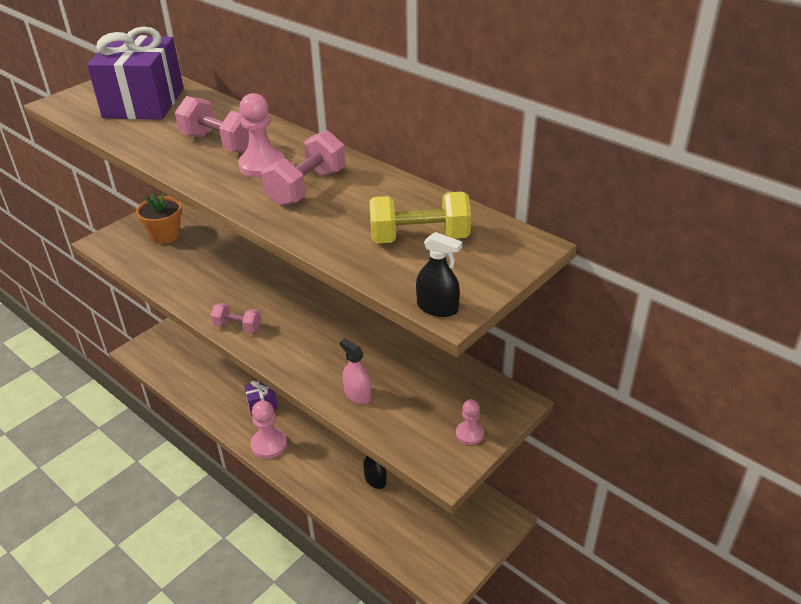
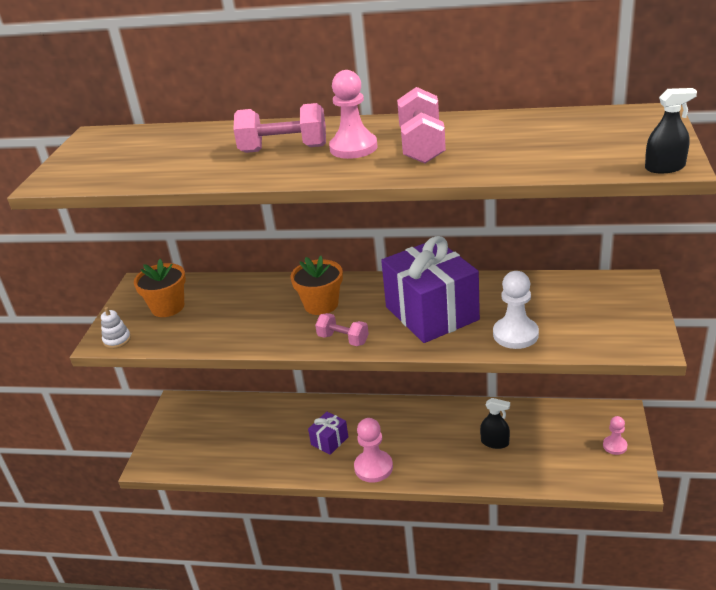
camera: 30 degrees left, 5 degrees down
(109, 245) = (117, 340): none -> white stacking toy
(144, 103) = (147, 151): purple gift -> purple gift (431, 313)
(237, 326) = (343, 339): pink dumbbell -> pink dumbbell turned 45 degrees clockwise
(259, 288) = (321, 305): none -> orange flower pot
(357, 394) = (515, 334): pink spray bottle -> white pawn
(419, 238) = (571, 139): yellow dumbbell -> none
(469, 434) = (633, 316): pink pawn -> pink pawn (615, 446)

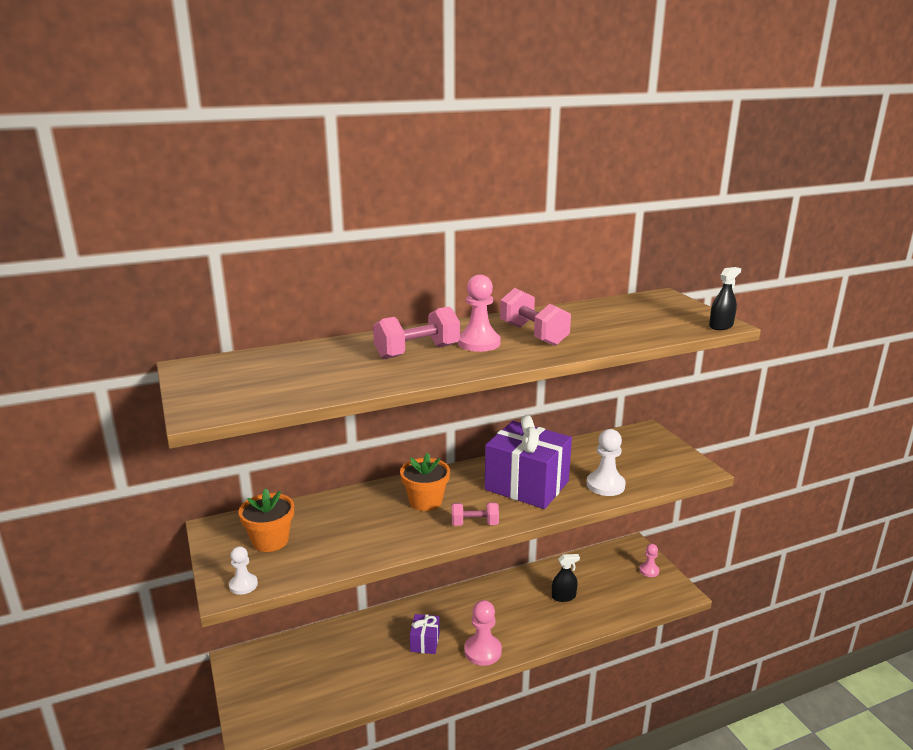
camera: 35 degrees left, 10 degrees down
(117, 340) = (243, 585): white stacking toy -> white pawn

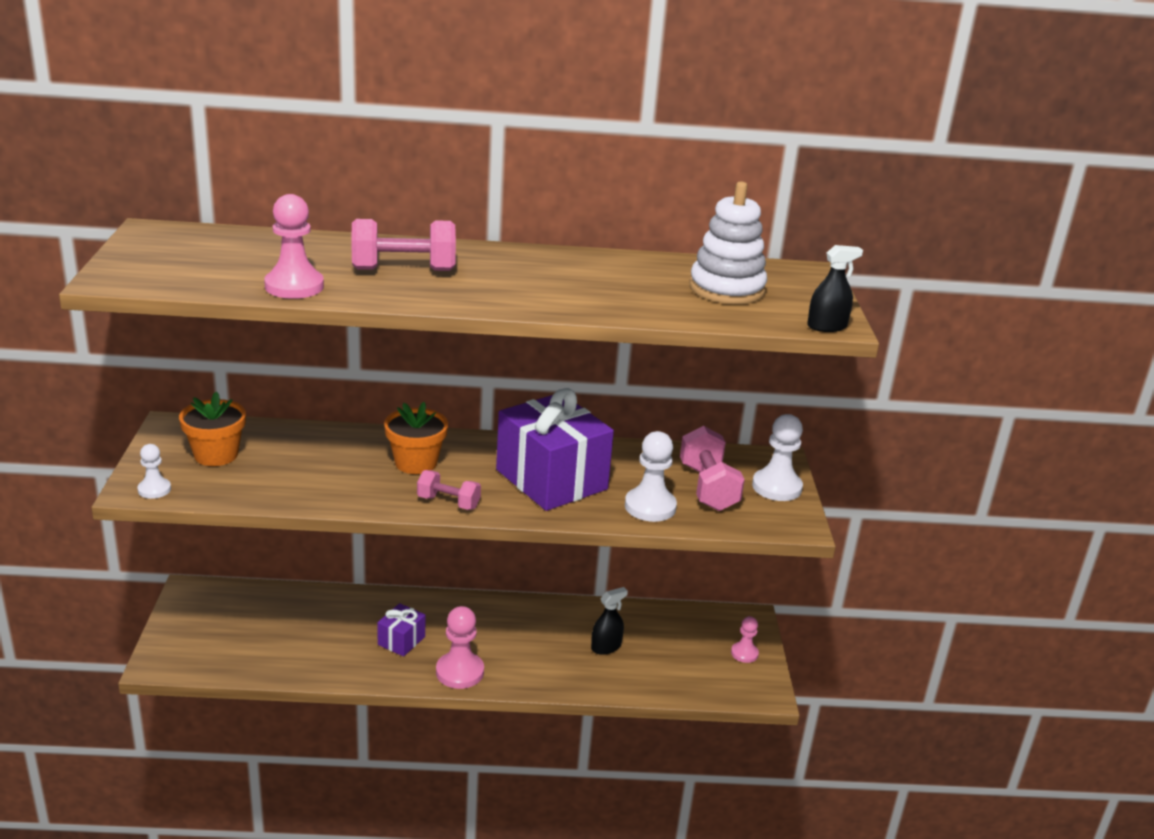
camera: 20 degrees right, 5 degrees up
(479, 343) = (487, 276): pink pawn -> pink pawn (294, 286)
(533, 334) = (566, 281): pink dumbbell -> pink dumbbell (708, 488)
(563, 596) = (606, 647): black spray bottle -> black spray bottle turned 45 degrees counterclockwise
(634, 317) = (726, 289): none -> white stacking toy
(665, 449) = (776, 487): none -> white pawn

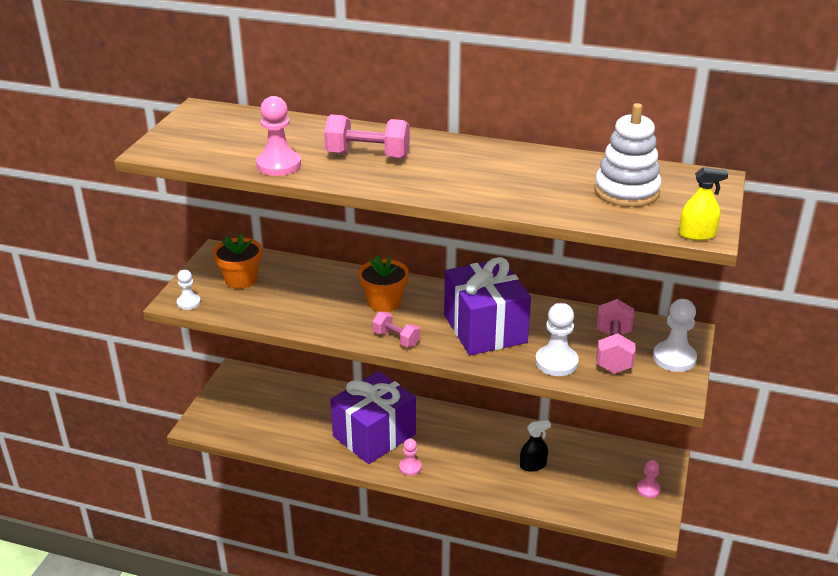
camera: 20 degrees right, 5 degrees up
(401, 641) = (374, 435): purple gift -> purple gift, size x2.21
(459, 672) = (410, 467): pink pawn -> pink pawn, size x0.59
(827, 326) = (697, 234): black spray bottle -> yellow spray bottle

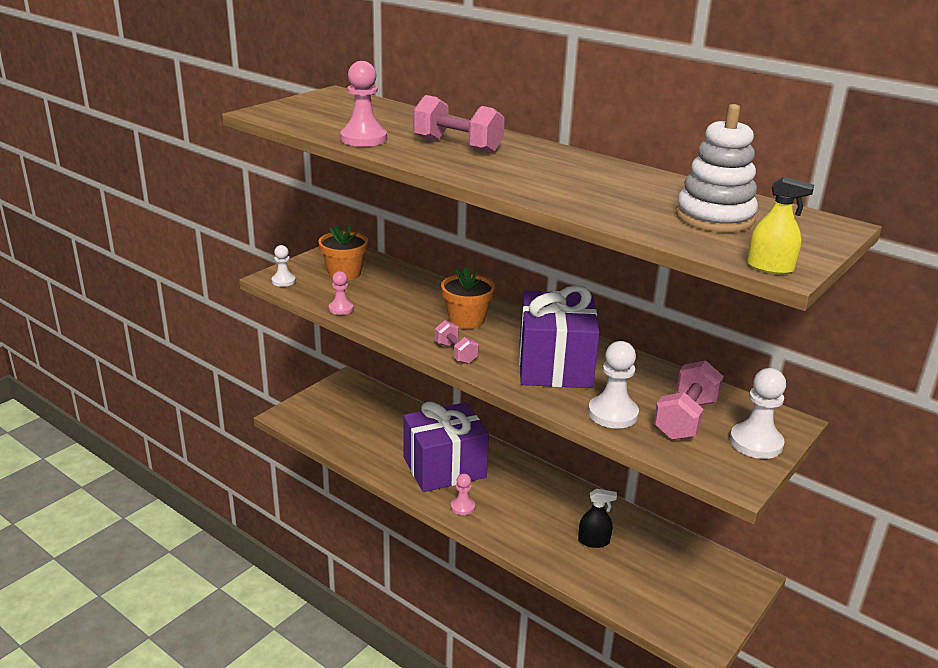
camera: 20 degrees right, 5 degrees down
(648, 489) = (714, 603): pink pawn -> pink pawn (341, 309)

